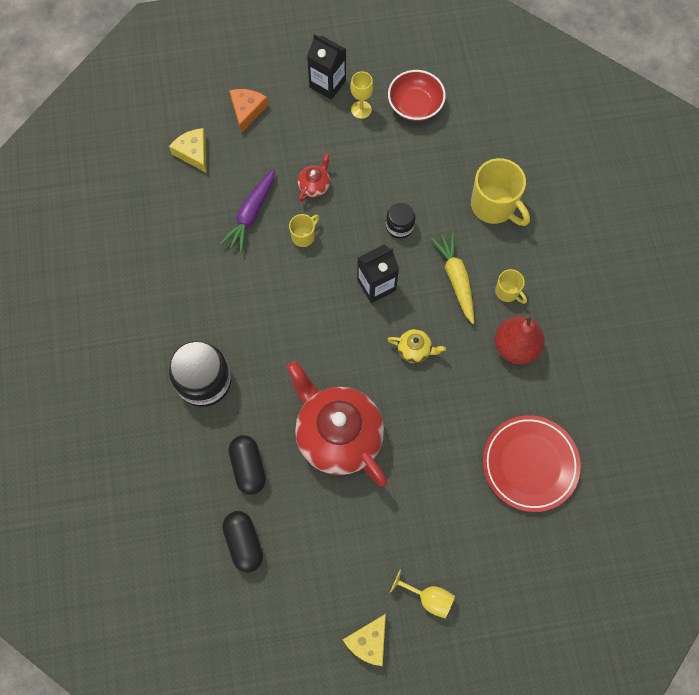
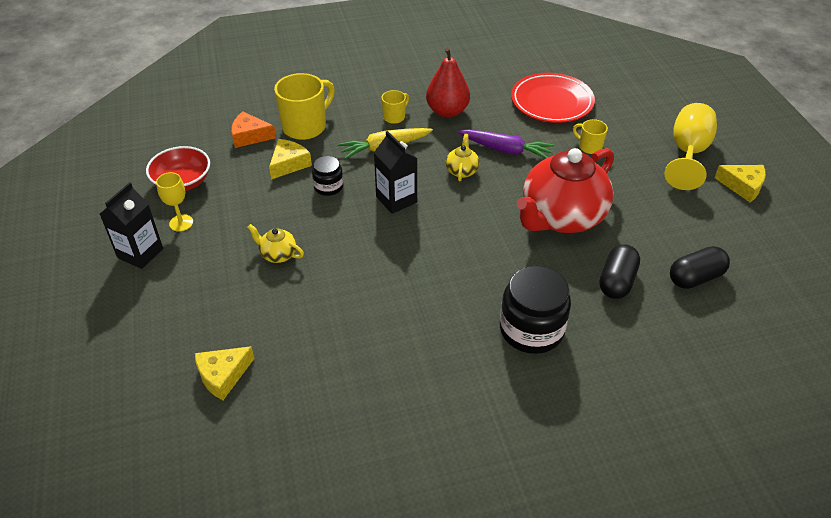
camera: 95 degrees left, 25 degrees down
(247, 110) = (166, 325): orange cheese -> orange cheese (250, 136)
(248, 467) = (617, 281): black capsule -> black capsule turned 45 degrees counterclockwise
(251, 214) = (314, 307): purple carrot -> purple carrot (505, 150)
(304, 236) = (342, 259): yellow mug -> yellow mug (589, 147)
(314, 186) = (278, 254): red teapot -> yellow teapot
(428, 598) = (688, 153): yellow goblet -> yellow goblet, size x1.74
(435, 192) = (289, 164): none -> yellow cheese

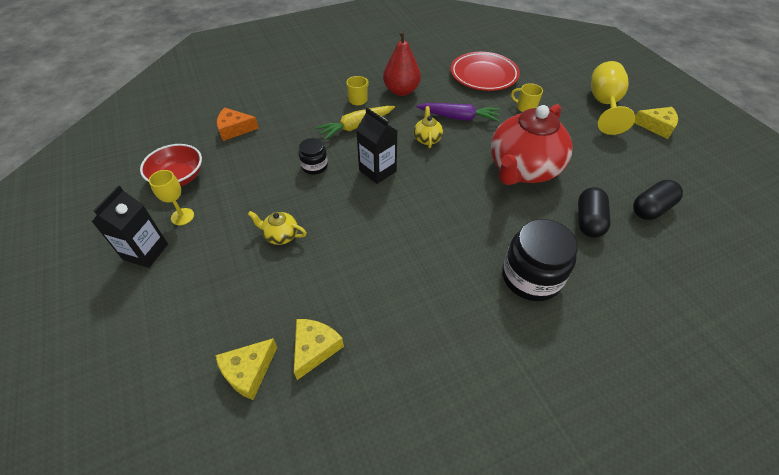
camera: 10 degrees left, 5 degrees up
(289, 164) = (274, 150): yellow cheese -> yellow cheese (314, 348)
(305, 126) = (283, 115): yellow mug -> none

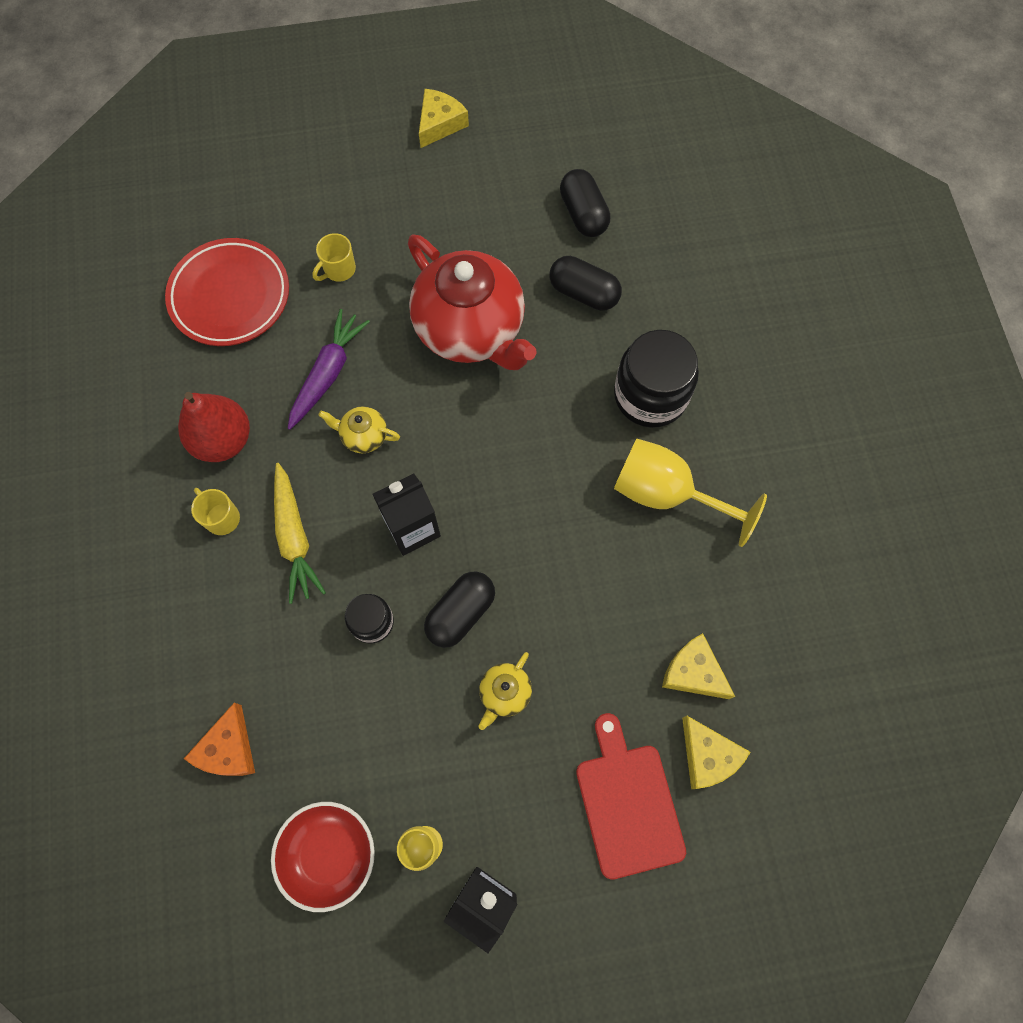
camera: 75 degrees left, 20 degrees up
(209, 322) = (628, 803): none -> red cutting board
(329, 203) = (460, 613): none -> black capsule
(604, 104) = (370, 162): yellow goblet -> yellow goblet (666, 494)

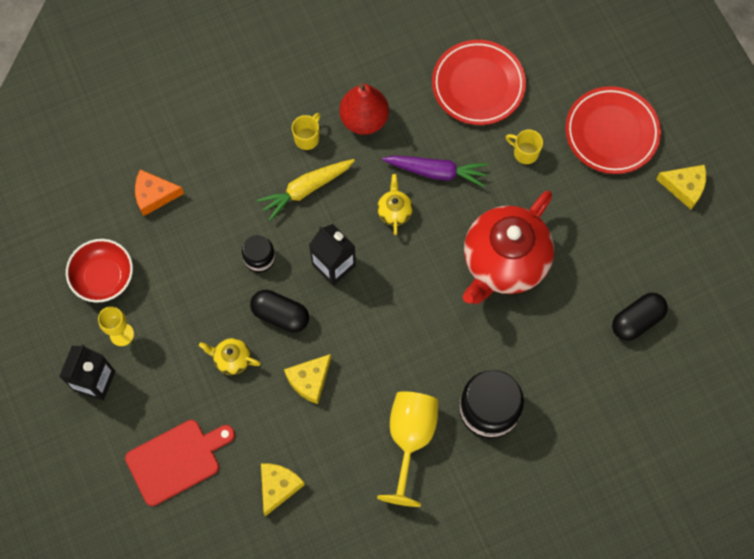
camera: 75 degrees right, 0 degrees up
(348, 174) = (611, 133): none -> red plate
(584, 293) = (563, 338): black capsule -> none
(707, 756) = (221, 508): yellow cheese -> yellow cheese (309, 380)

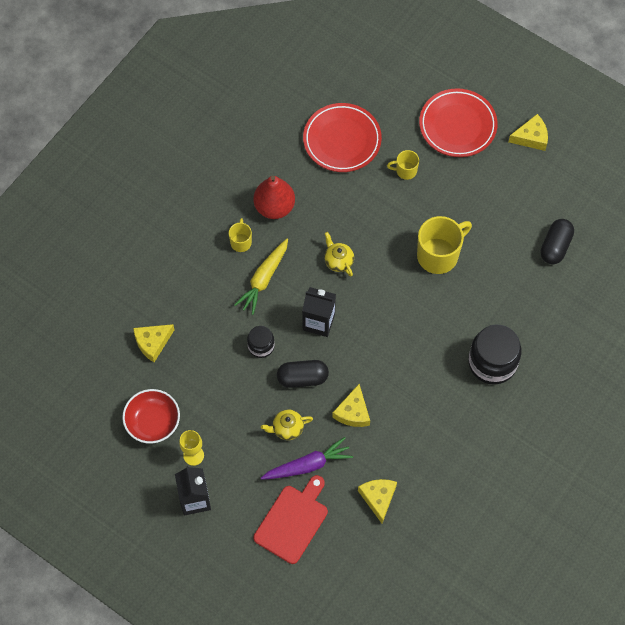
camera: 30 degrees left, 5 degrees down
(154, 195) = (153, 343): orange cheese -> yellow cheese
(410, 439) = (450, 413): yellow goblet -> none
(436, 172) = (351, 217): purple carrot -> purple carrot (308, 465)
(504, 262) = (439, 255): red teapot -> yellow mug

